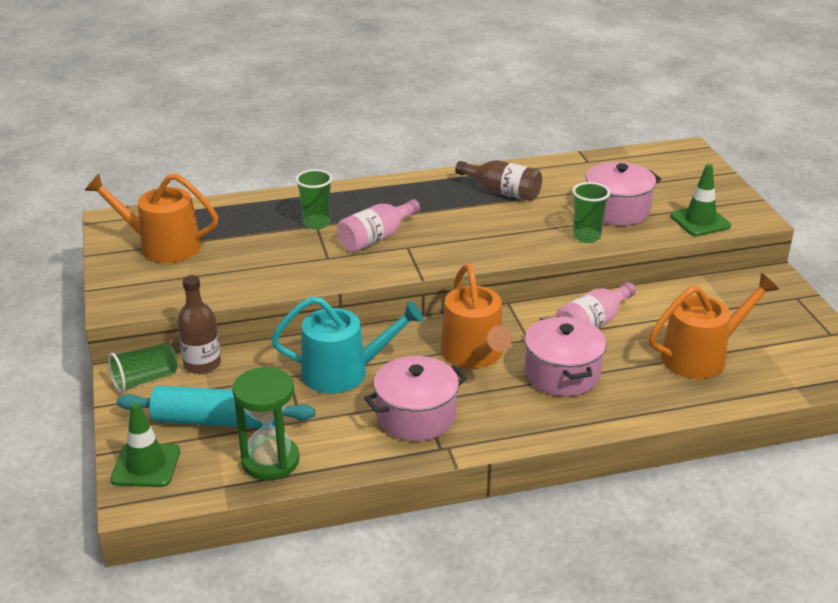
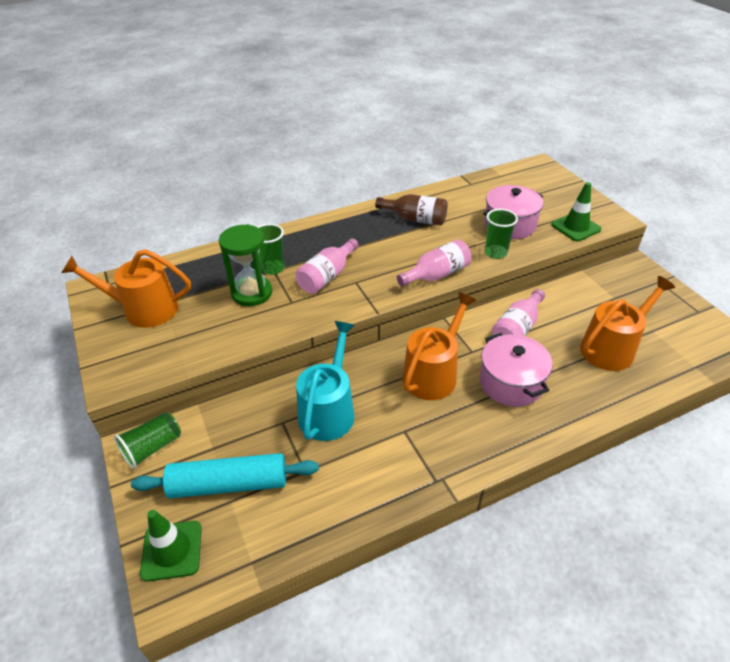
camera: 10 degrees left, 10 degrees up
(202, 364) = (202, 421): brown bottle -> none
(270, 461) = (288, 523): green hourglass -> green hourglass (252, 293)
(343, 372) = (328, 410): turquoise watering can -> turquoise watering can turned 60 degrees counterclockwise
(416, 416) = (404, 448): pink pot -> none
(474, 354) = (433, 374): orange watering can -> orange watering can turned 120 degrees counterclockwise
(505, 250) = (436, 275): none -> pink bottle

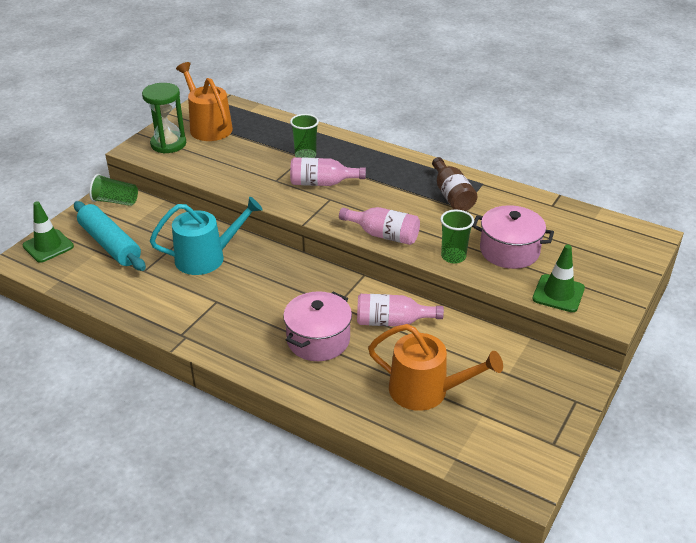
camera: 55 degrees right, 5 degrees down
(252, 293) = (268, 159): green hourglass -> green hourglass (168, 144)
(433, 374) = (289, 293): orange watering can -> none

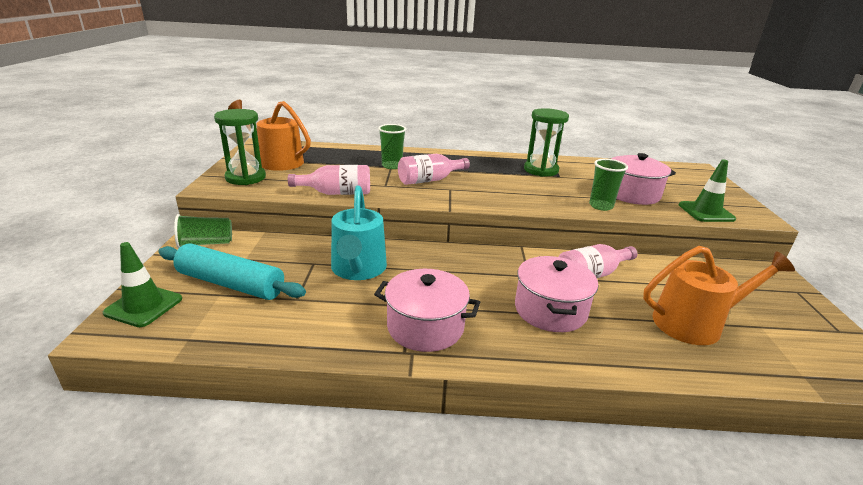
camera: 30 degrees left, 10 degrees down
(206, 258) = (358, 269): turquoise watering can -> turquoise watering can turned 135 degrees clockwise
(211, 321) = (425, 327): none -> pink pot
(383, 235) = (528, 203): pink bottle -> pink bottle (337, 193)
(452, 195) = (541, 170): brown bottle -> green hourglass

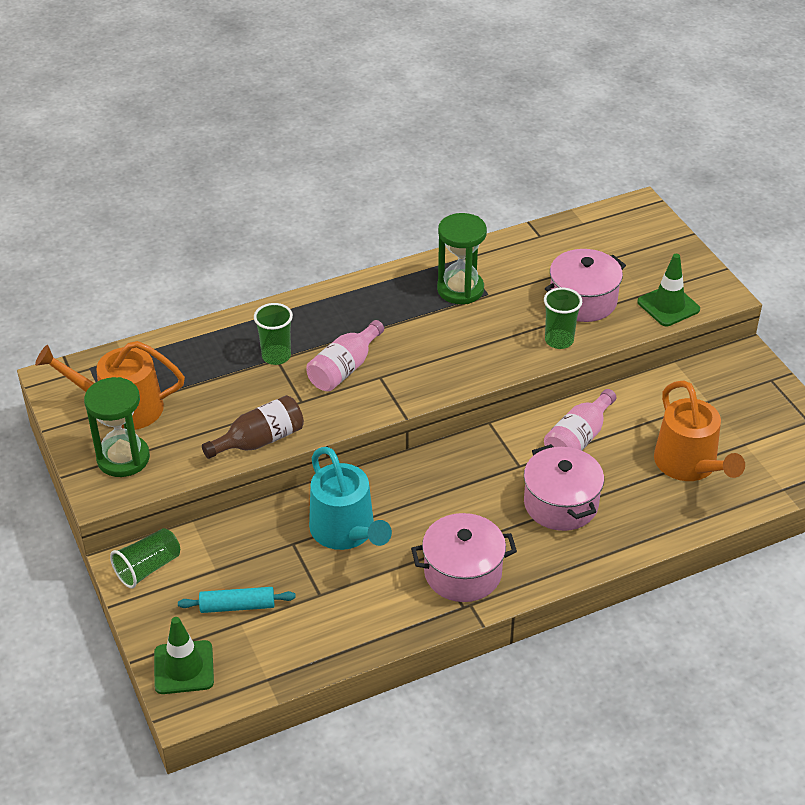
camera: 25 degrees left, 15 degrees up
(231, 283) = (237, 606): turquoise rolling pin -> turquoise rolling pin, size x0.59
(337, 193) = (259, 440): pink bottle -> brown bottle
(694, 323) = (689, 464): orange watering can -> orange watering can turned 105 degrees clockwise

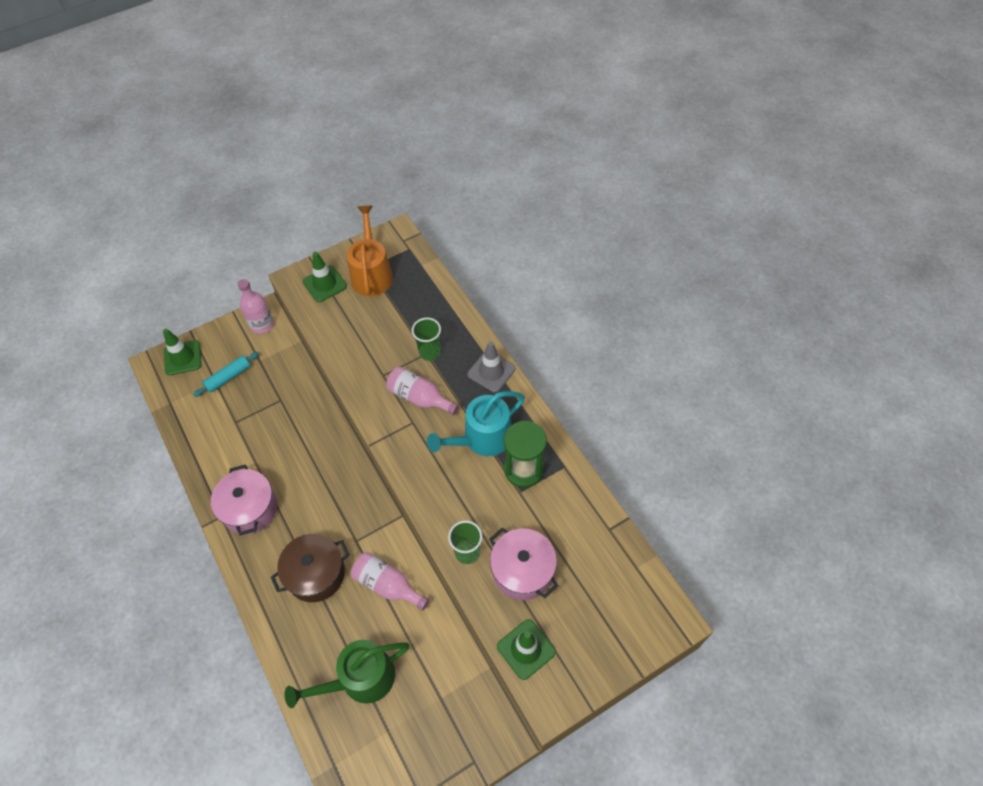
camera: 85 degrees right, 15 degrees up
(123, 458) = (324, 284): green hourglass -> green traffic cone
(148, 568) = (262, 324): green cup -> pink bottle
(237, 606) = (228, 377): turquoise rolling pin -> turquoise rolling pin turned 60 degrees clockwise
(259, 440) = (342, 356): brown bottle -> none
(320, 304) = (491, 371): none -> grey traffic cone
(346, 531) = (290, 430): turquoise watering can -> turquoise watering can (482, 438)
(561, 504) = (316, 574): pink pot -> brown pot
(689, 464) = (361, 679): orange watering can -> green watering can

